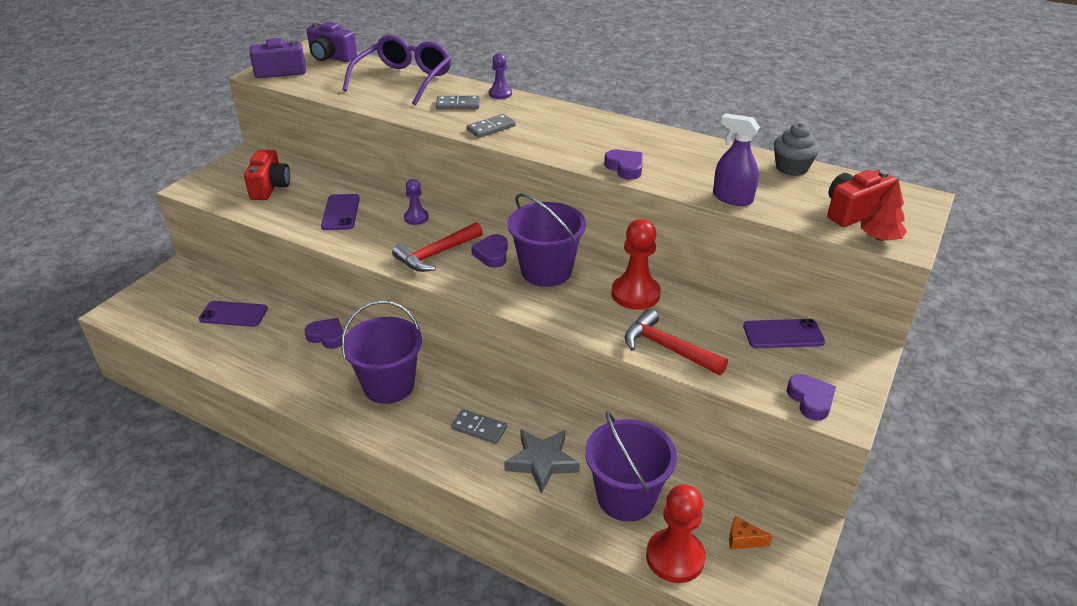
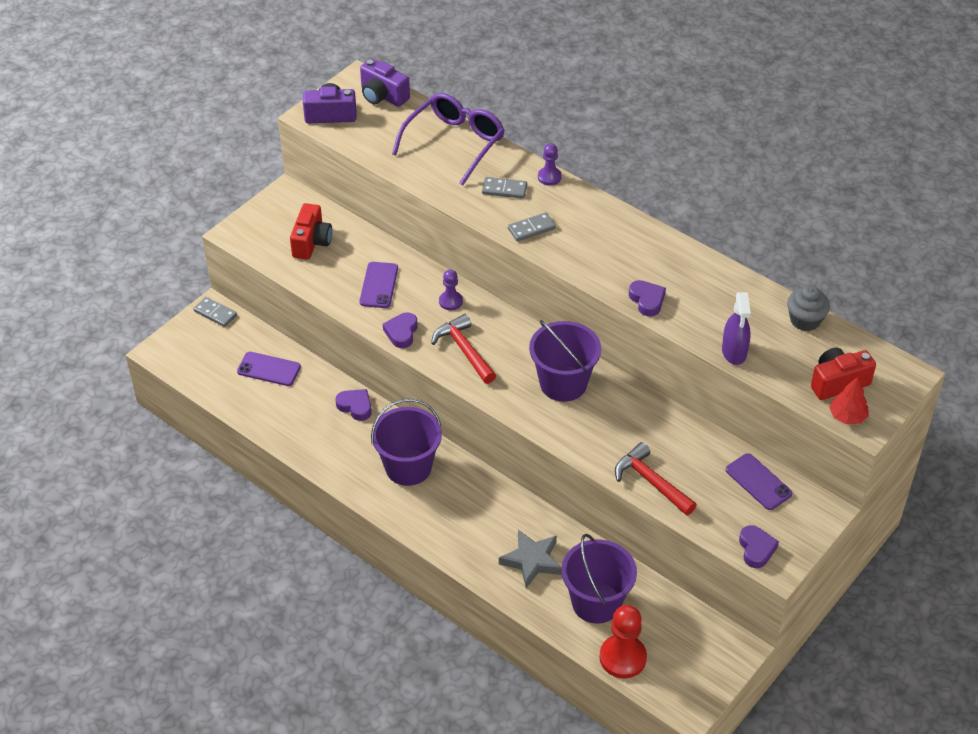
camera: 10 degrees right, 10 degrees up
(436, 254) = (464, 350): red hammer -> red hammer turned 90 degrees clockwise
(479, 428) = (483, 521): grey domino -> grey domino (215, 313)
(492, 254) = (516, 357): purple heart -> purple heart (401, 332)
(635, 294) = (639, 420): red pawn -> none
(732, 198) = (734, 352): purple spray bottle -> purple spray bottle turned 135 degrees counterclockwise
(743, 540) = (683, 652): orange cheese -> none
(783, 334) = (758, 482): purple phone -> purple phone turned 45 degrees clockwise

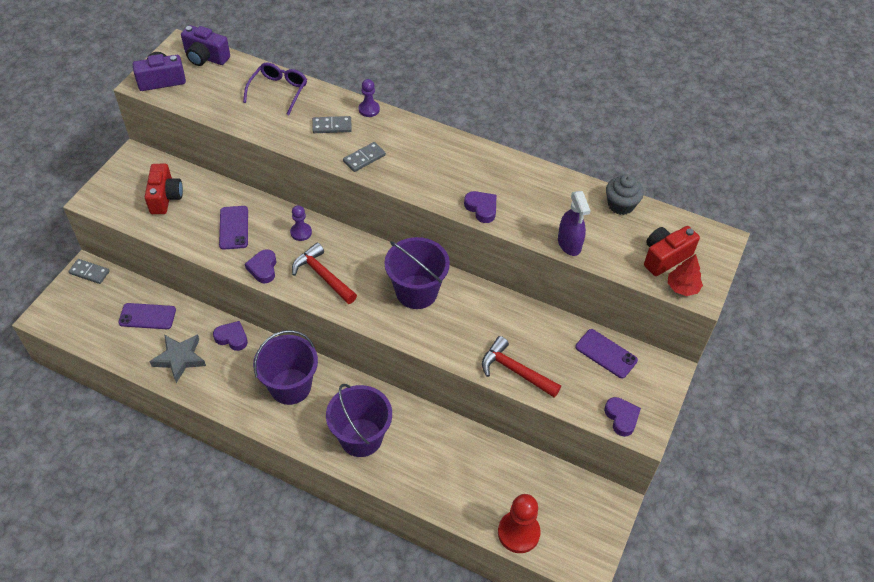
camera: 15 degrees left, 5 degrees up
(454, 144) = (278, 91): purple glasses -> purple glasses, size x0.66
(532, 561) = (418, 455): grey star -> grey star (180, 358)
(596, 602) = (483, 483): purple bucket -> purple bucket (361, 437)

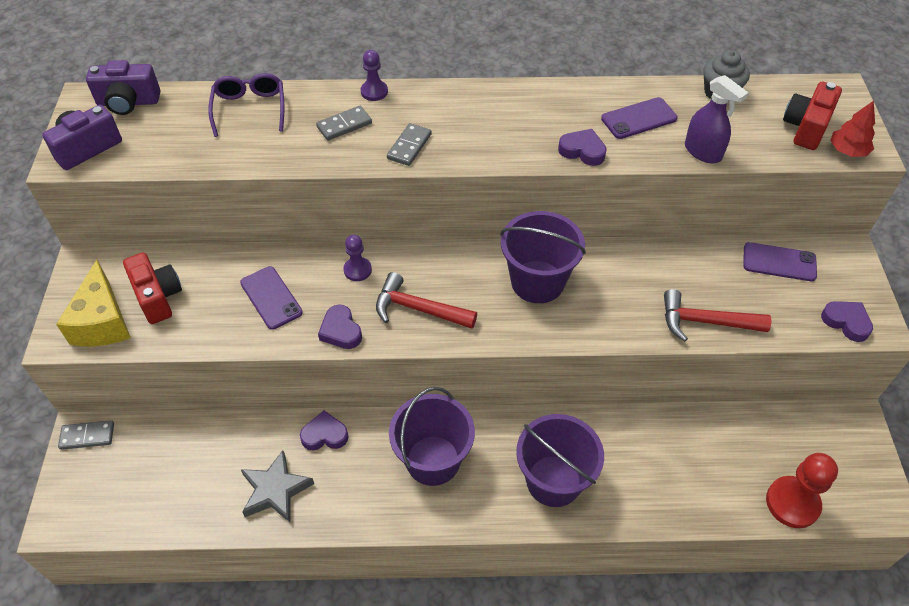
camera: 25 degrees left, 0 degrees up
(123, 200) = (102, 322): none -> yellow cheese
(147, 316) = (200, 457): purple phone -> purple phone (639, 118)

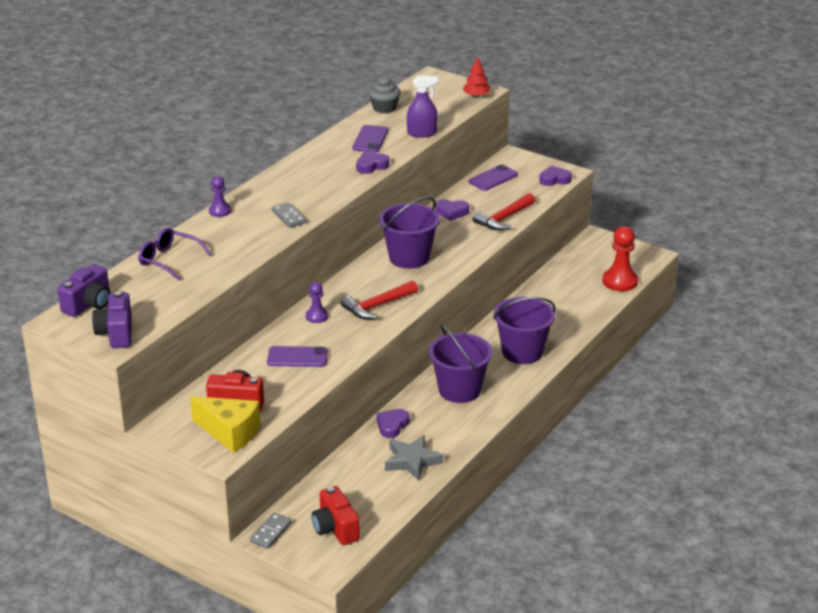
camera: 55 degrees left, 20 degrees down
(341, 331) = (359, 340): purple heart -> purple heart (452, 212)
(344, 125) = (236, 232): grey domino -> none
(806, 128) = (445, 98): red camera -> red camera (335, 529)

